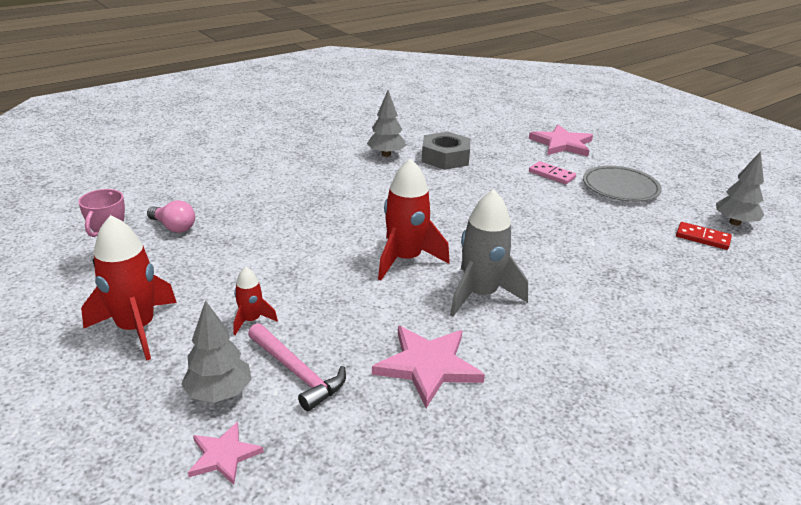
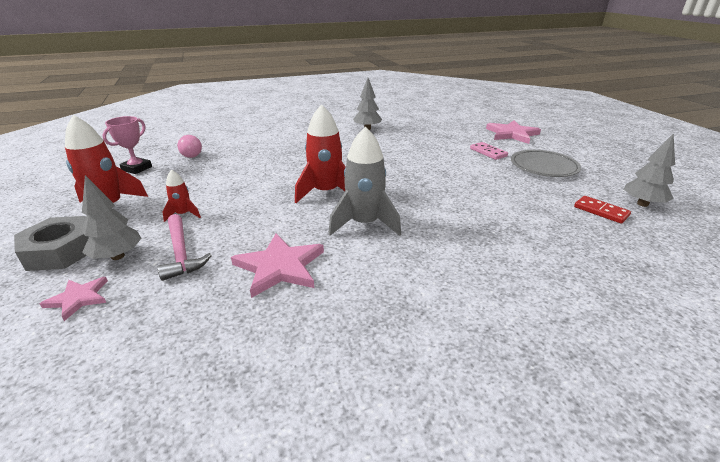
camera: 20 degrees right, 0 degrees up
(445, 158) = (409, 134): grey nut -> grey nut (61, 251)

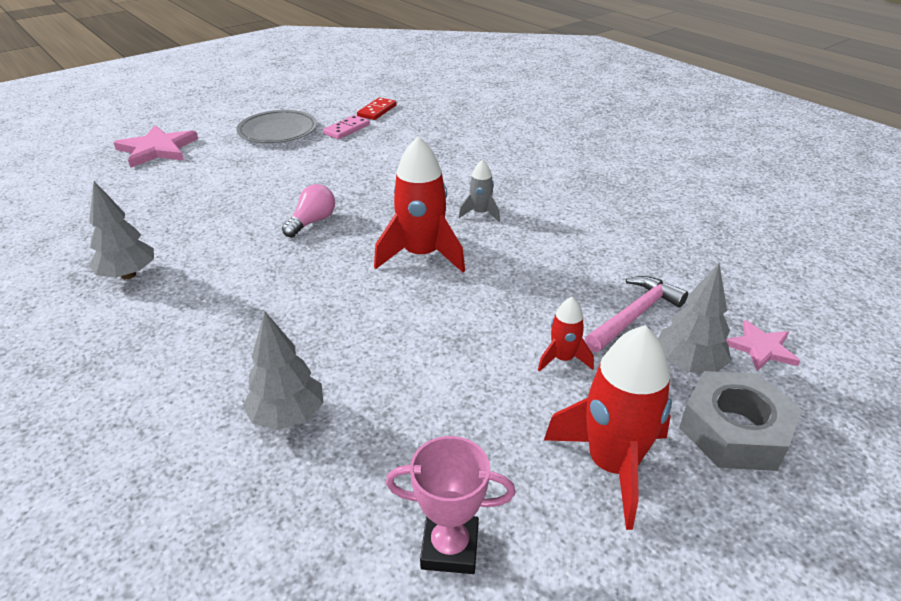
camera: 110 degrees left, 5 degrees up
(189, 154) = (334, 491): pink light bulb -> pink light bulb (312, 222)
(280, 267) = (594, 242): pink star -> none
(364, 224) = (480, 213): grey rocket -> grey rocket, size x0.51
(488, 152) = (238, 162): pink domino -> pink domino (347, 129)
(642, 204) = (352, 96): grey tree -> grey tree (288, 416)

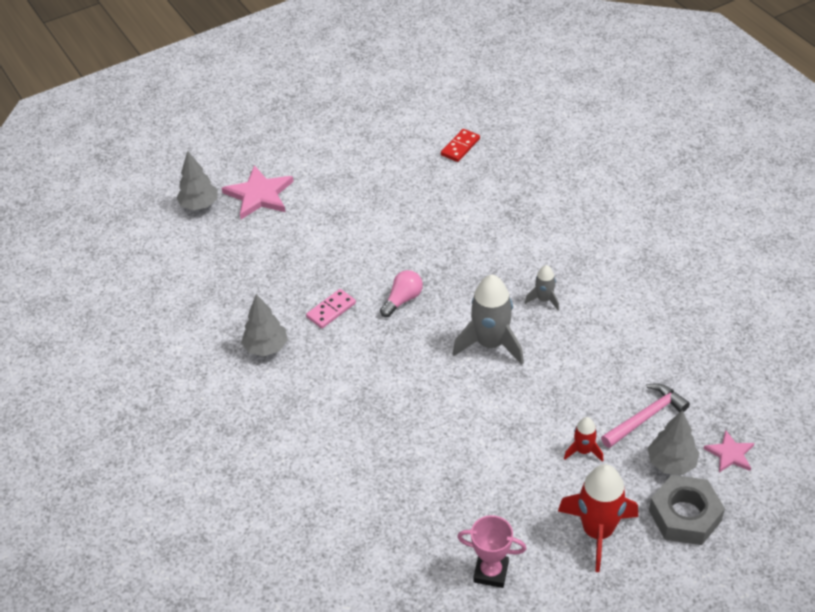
camera: 10 degrees right, 10 degrees up
(278, 131) = (366, 174): grey plate -> none
(288, 416) = (394, 479): grey tree -> grey tree (199, 205)
(347, 129) = (430, 175): pink domino -> pink domino (331, 310)
(421, 255) = (490, 344): red rocket -> grey rocket

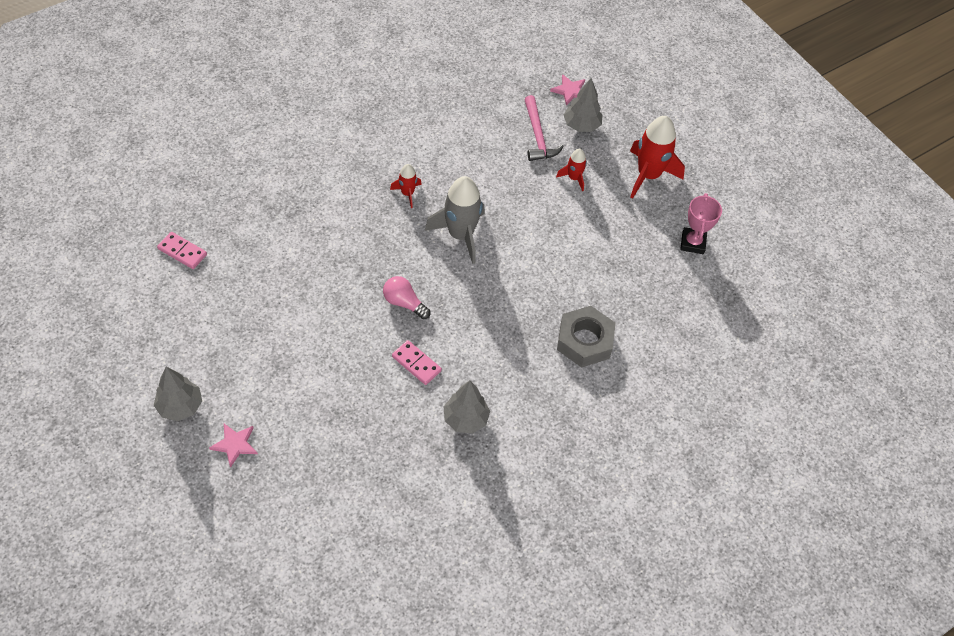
camera: 100 degrees left, 10 degrees up
(199, 205) = (245, 508): grey tree -> grey tree (180, 406)
(259, 195) = (235, 444): pink star -> pink star, size x0.57
(460, 147) = (182, 251): red domino -> pink domino
(544, 299) = (407, 193): grey rocket -> red rocket
(646, 417) = (538, 136): pink hammer -> pink hammer turned 150 degrees counterclockwise
(685, 515) = (628, 123): grey nut -> grey nut (584, 341)

